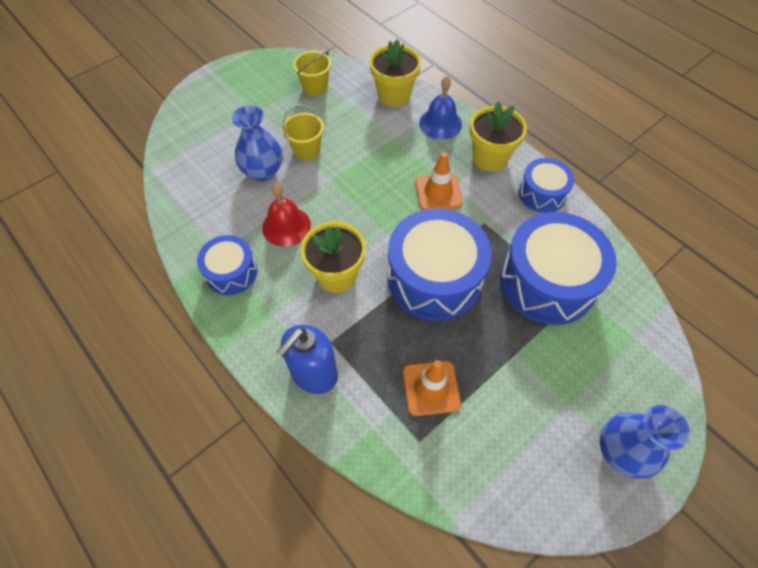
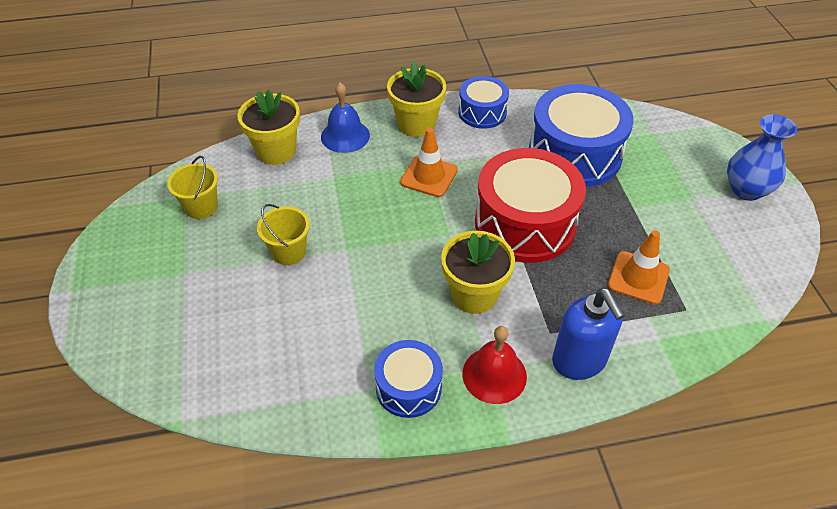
camera: 60 degrees left, 10 degrees down
(263, 171) = (286, 303): blue vase -> none
(286, 226) = (381, 312): red bell -> red bell (494, 375)
(434, 278) = (525, 223): blue drum -> red drum

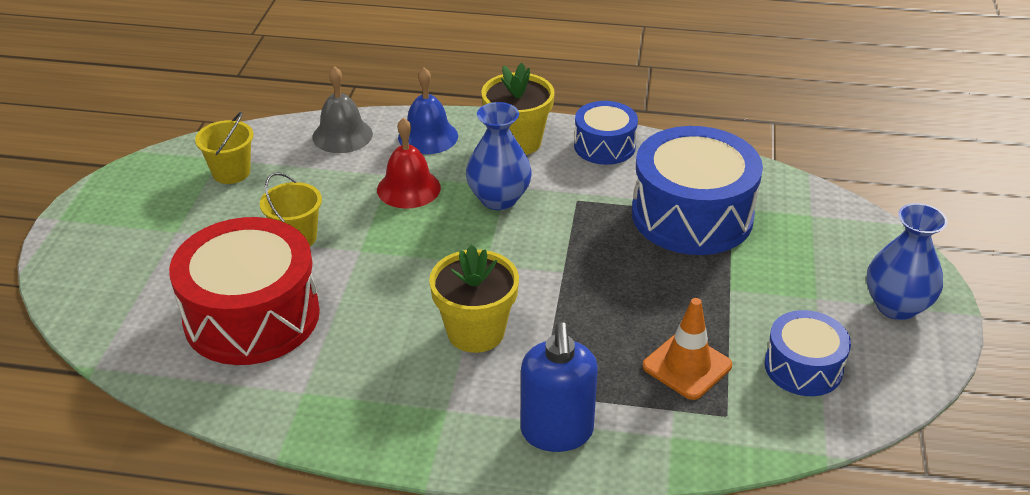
camera: 20 degrees right, 10 degrees down
(276, 151) = (342, 135): yellow flower pot -> grey bell
(408, 387) = (345, 403): blue drum -> blue drum (803, 367)
(429, 176) = (498, 199): orange traffic cone -> blue vase
(494, 375) = (448, 418): red bell -> red bell (408, 188)
(525, 223) = (582, 274): red drum -> red drum (252, 316)

